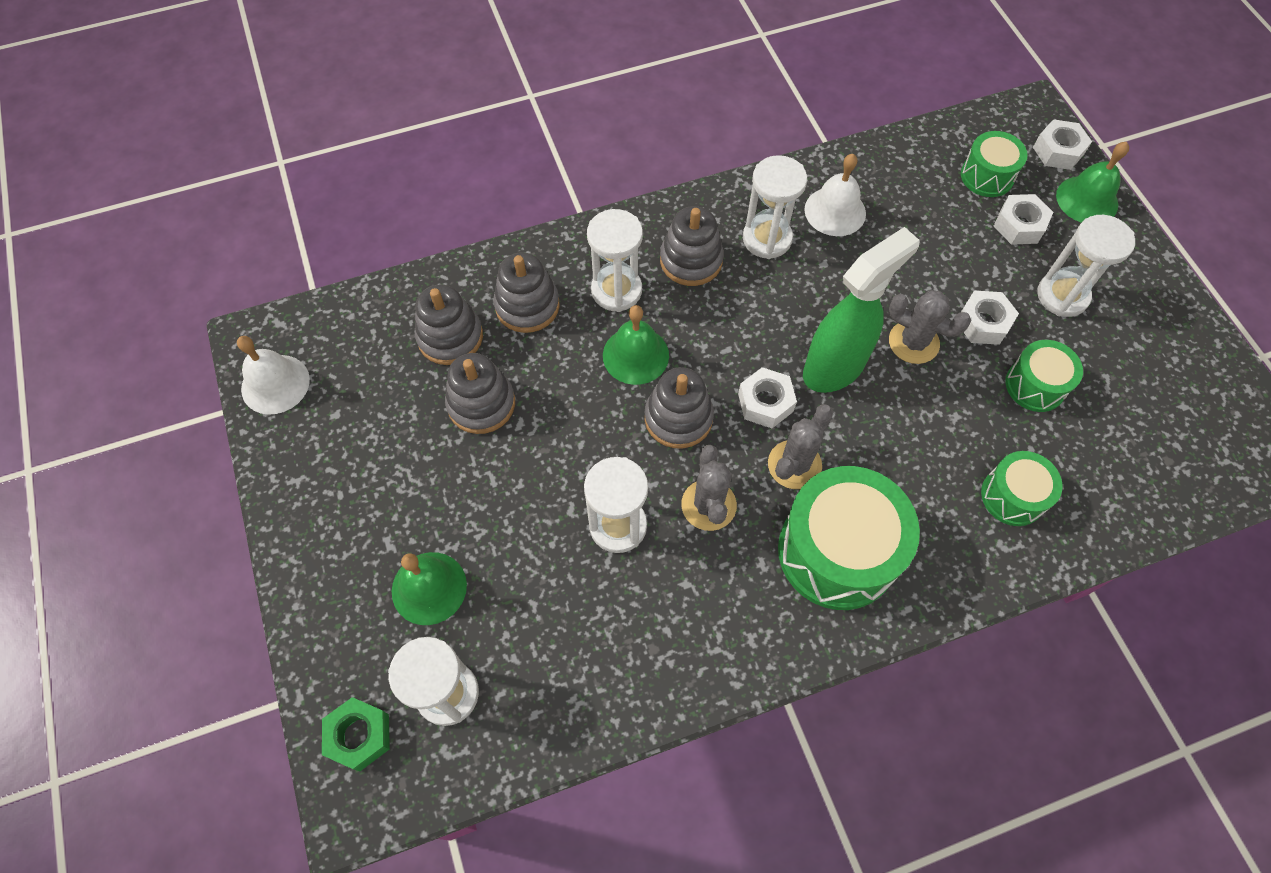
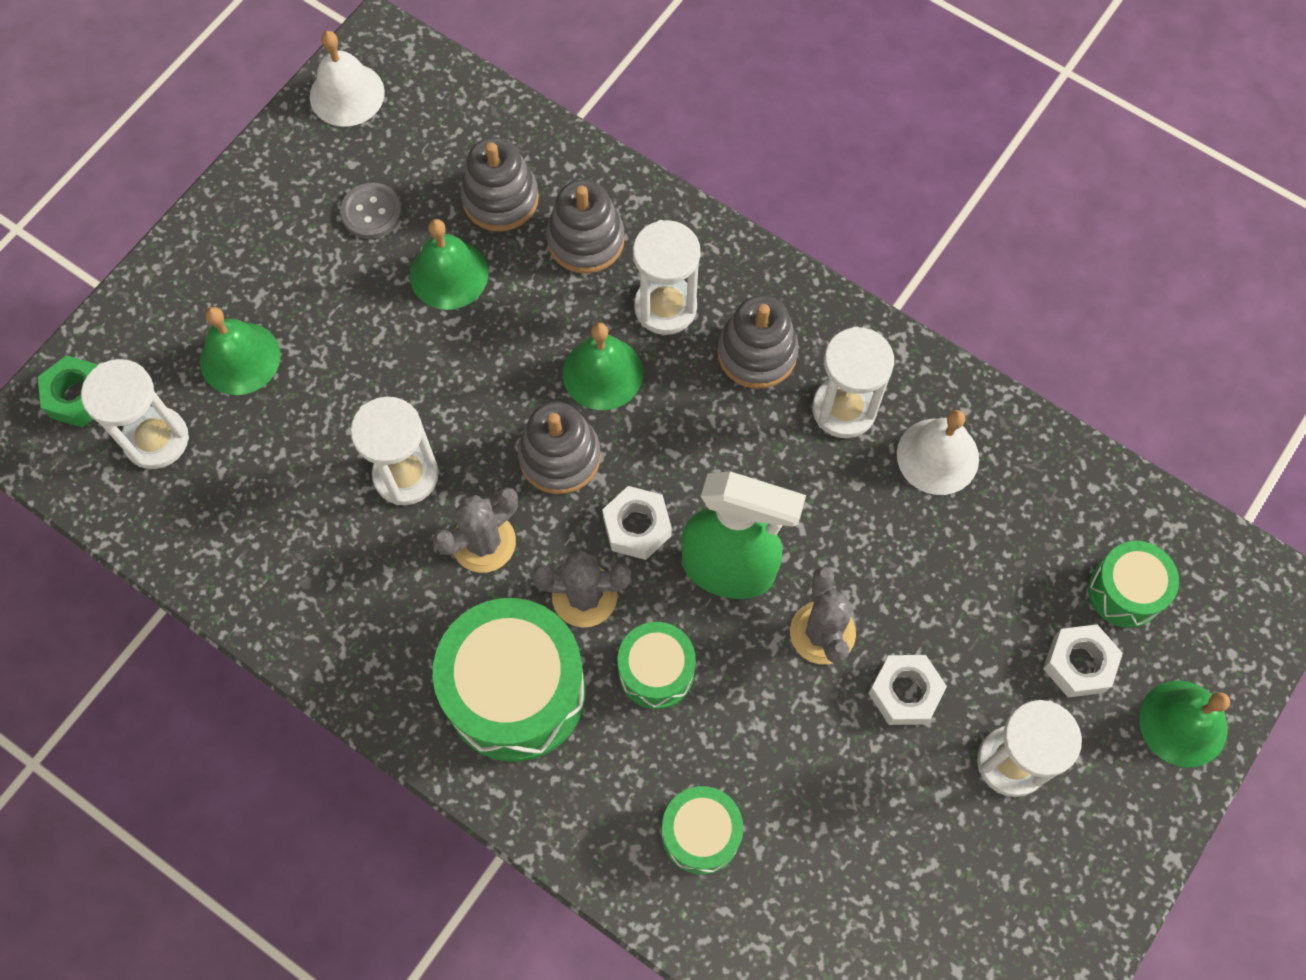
camera: 55 degrees right, 5 degrees up
(387, 424) = (371, 212): none -> grey button
(481, 404) = (449, 274): grey stacking toy -> green bell
(1035, 385) = (862, 790): green drum -> green drum (656, 671)
(1058, 151) = (1234, 653): white nut -> none

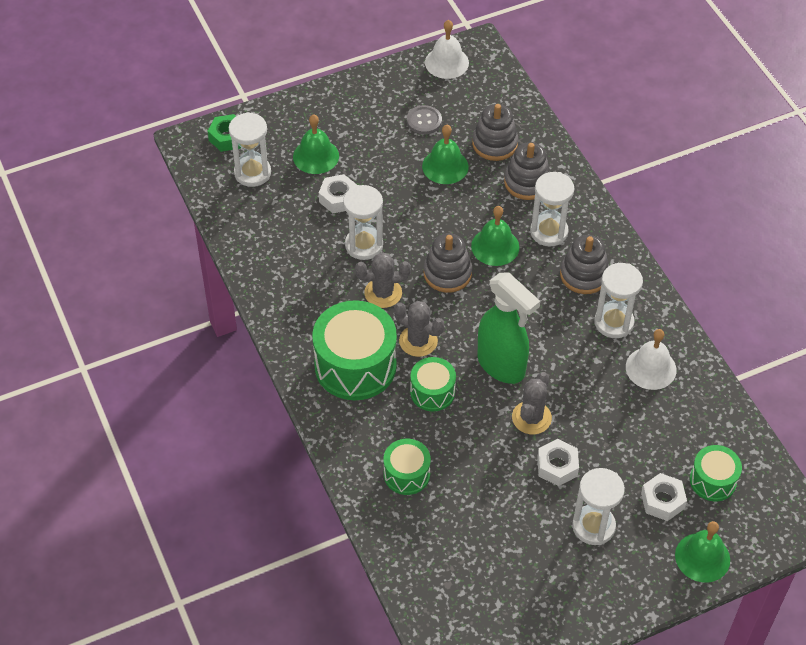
camera: 30 degrees right, 15 degrees down
(637, 527) = (466, 323): white nut -> white nut (338, 198)

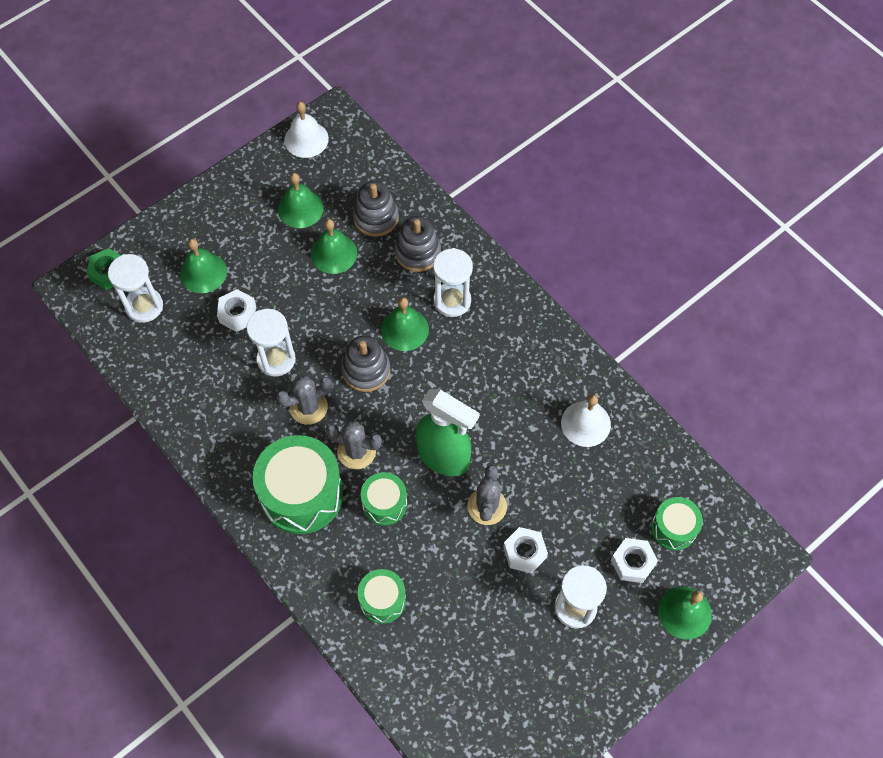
camera: 15 degrees left, 10 degrees up
(424, 121) = (300, 208): grey button -> green bell
(584, 275) = (497, 339): grey stacking toy -> none
(614, 322) = (538, 383): white hourglass -> none

